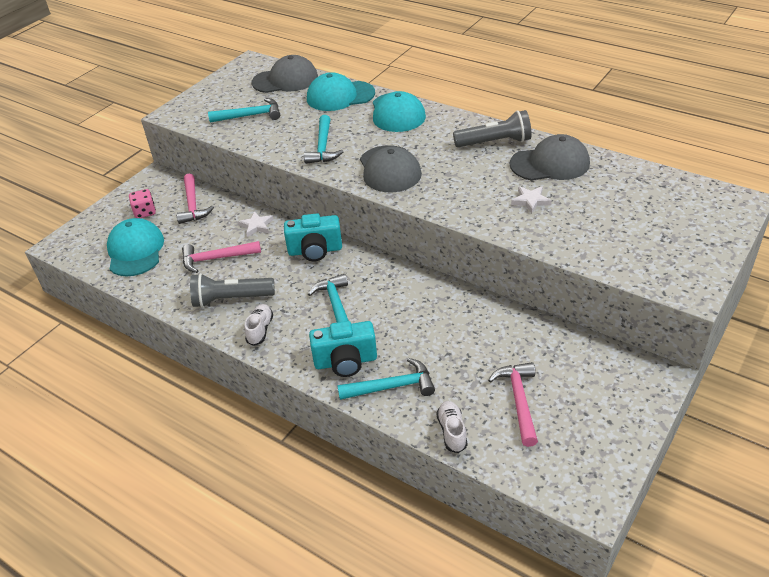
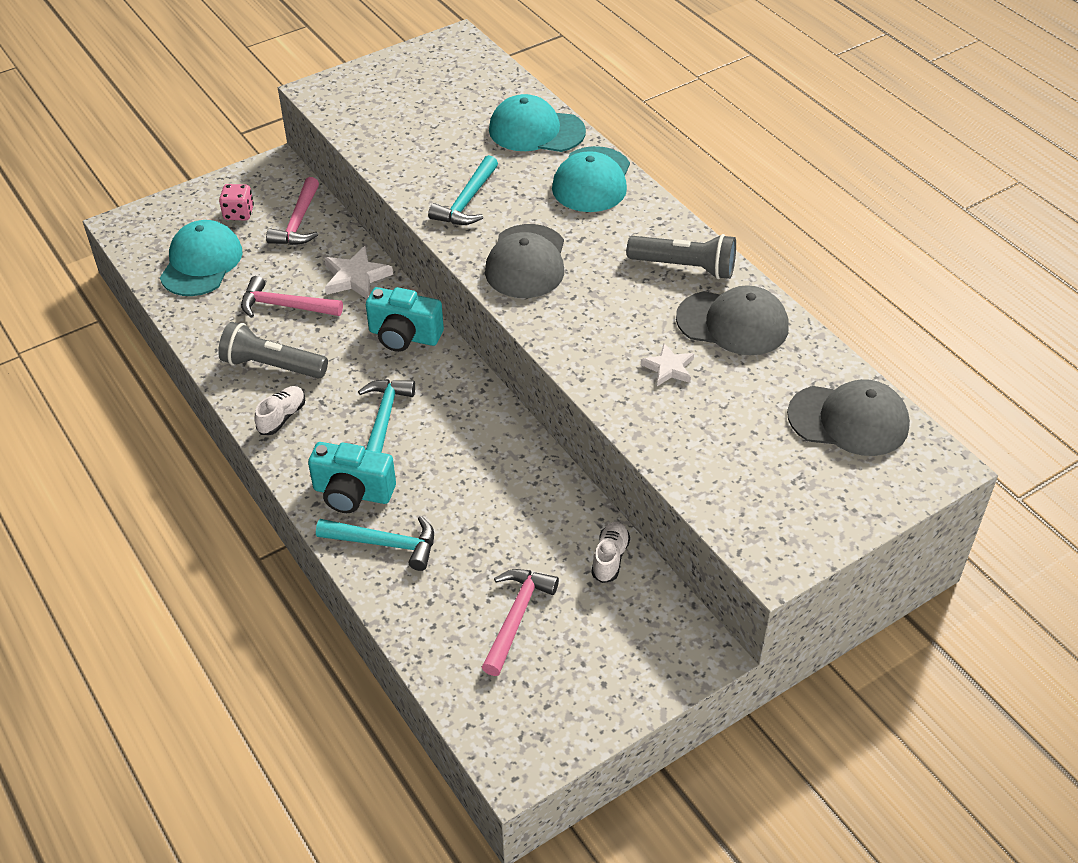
camera: 20 degrees right, 5 degrees up
(250, 115) = (408, 125): turquoise hammer -> none
(256, 226) = (356, 277): white star -> white star, size x1.50
(285, 80) = (483, 83): grey cap -> grey cap (848, 420)
(452, 431) = (417, 623): white shoe -> white shoe (610, 558)

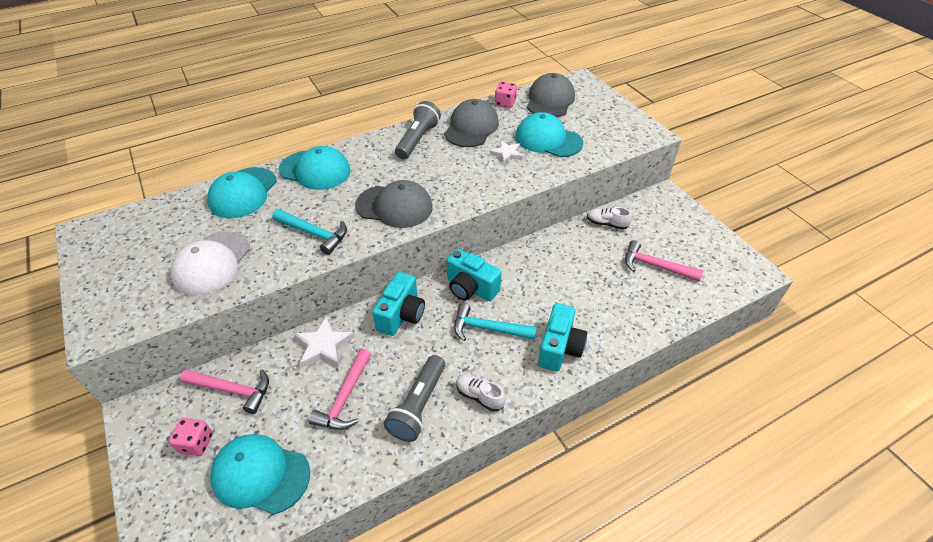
camera: 85 degrees left, 0 degrees up
(385, 544) = (604, 329): turquoise hammer -> none
(413, 136) = (212, 263): none -> white cap
(454, 398) = (470, 288): none -> turquoise camera
(720, 418) = (548, 139): none -> turquoise cap
(819, 360) = (505, 103): none -> pink dice

